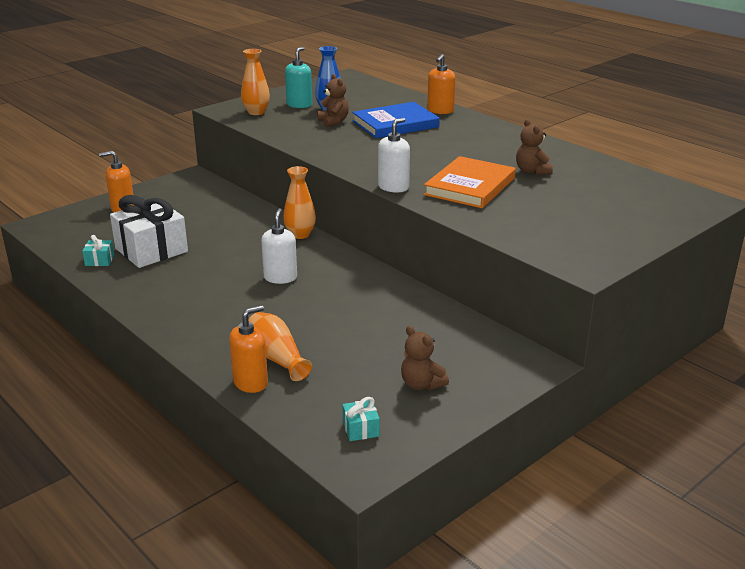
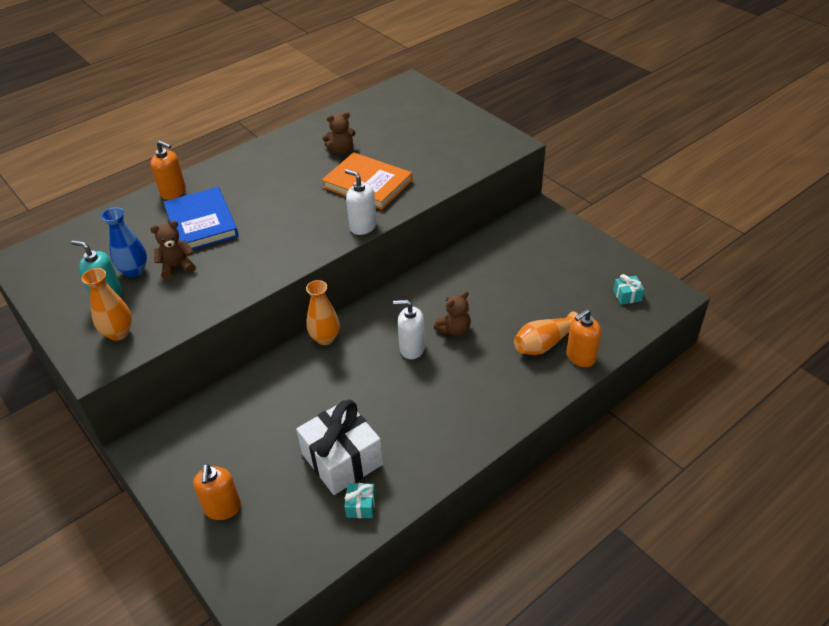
camera: 85 degrees left, 15 degrees up
(251, 382) = (580, 357): orange soap dispenser -> orange soap dispenser turned 90 degrees counterclockwise
(421, 384) = (571, 265): brown teddy bear -> brown teddy bear (454, 330)

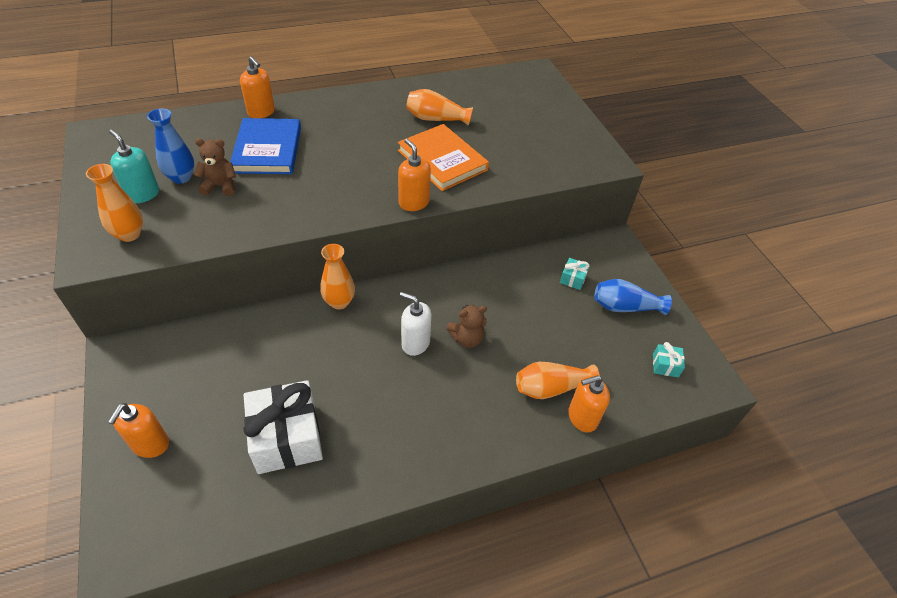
camera: 15 degrees right, 5 degrees up
(341, 150) = (436, 119): brown teddy bear -> orange vase
(361, 506) = (277, 497): turquoise gift -> turquoise gift (573, 279)
(363, 226) = (414, 202): white soap dispenser -> orange soap dispenser
(573, 261) = (625, 307): none -> blue vase

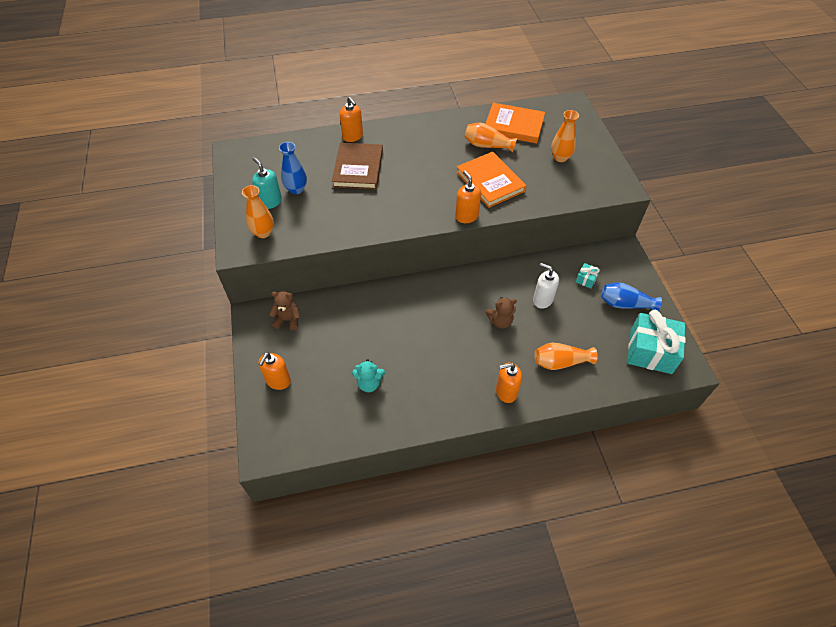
camera: 10 degrees right, 5 degrees up
(220, 186) = (324, 197): brown teddy bear -> brown teddy bear (288, 320)
(267, 149) = (358, 168): blue book -> brown book
(286, 438) = (369, 383): white gift -> turquoise teddy bear
(339, 302) = (407, 288): orange vase -> orange vase (560, 157)
(415, 343) = (461, 322): white soap dispenser -> white soap dispenser (542, 300)
(467, 96) = (514, 126): none -> orange book
(582, 417) = (581, 385): orange soap dispenser -> orange soap dispenser (506, 392)
(665, 365) = (650, 351): turquoise gift -> turquoise gift, size x2.33

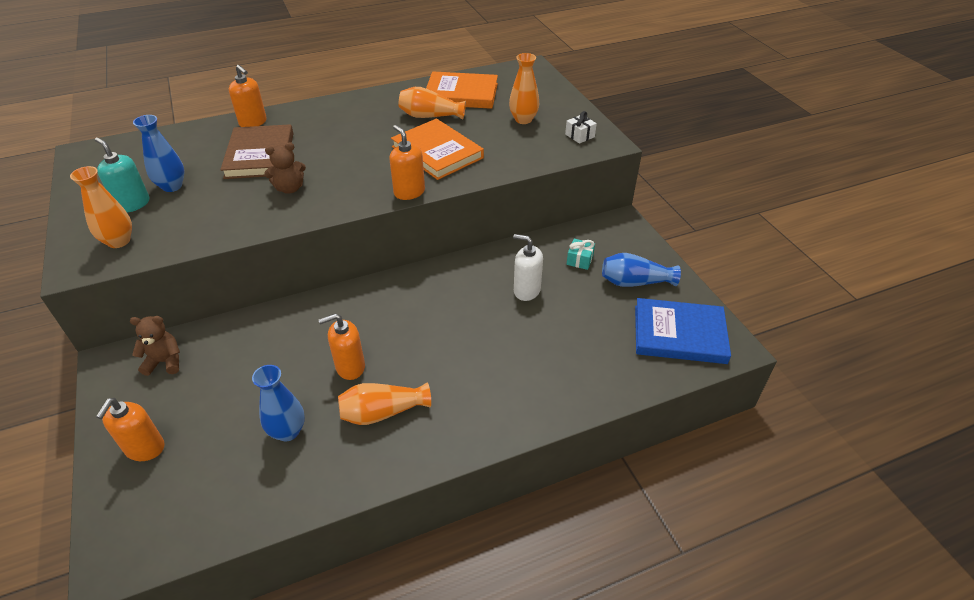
camera: 10 degrees left, 10 degrees down
(369, 383) = (288, 431): turquoise teddy bear -> blue vase
(500, 321) = (473, 323): brown teddy bear -> brown teddy bear (290, 188)
(506, 392) = (491, 413): orange soap dispenser -> orange soap dispenser (350, 367)
(560, 362) = (562, 363): orange vase -> orange vase (382, 412)
(603, 179) = (580, 135): none -> white gift
(650, 351) = (679, 334): turquoise gift -> blue book

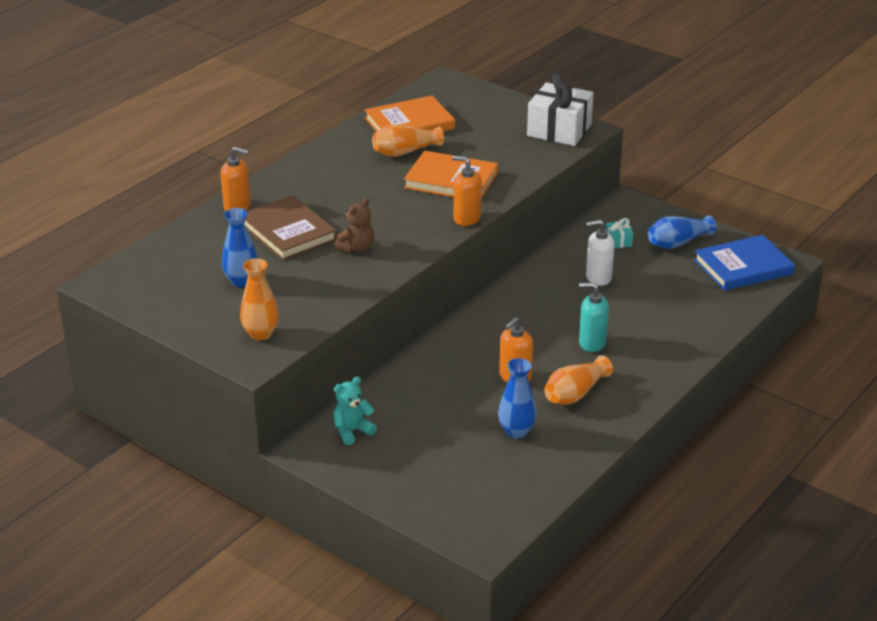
camera: 30 degrees left, 10 degrees down
(133, 204) = (226, 305): turquoise soap dispenser -> turquoise soap dispenser (592, 343)
(145, 448) = (416, 483): orange soap dispenser -> none
(165, 362) = (352, 431): brown teddy bear -> turquoise teddy bear
(523, 119) = (495, 130): orange vase -> none
(580, 135) = (559, 130): white gift -> white gift, size x2.33

